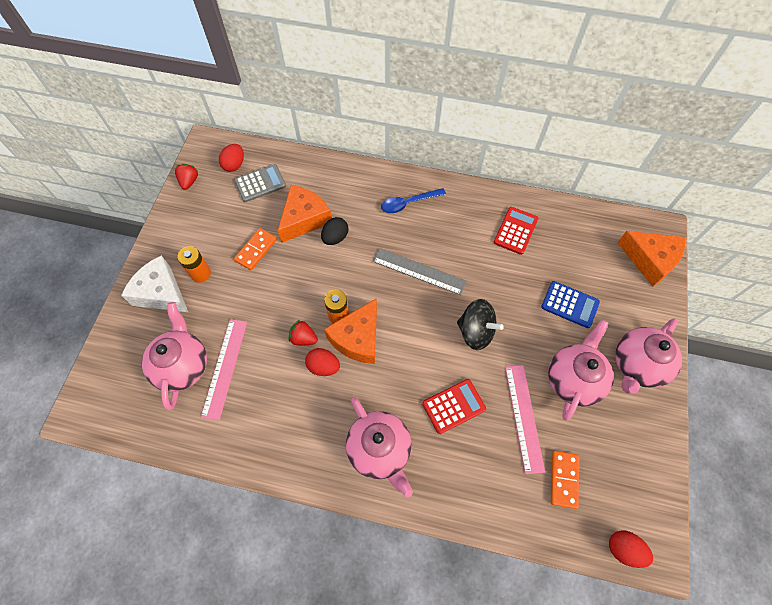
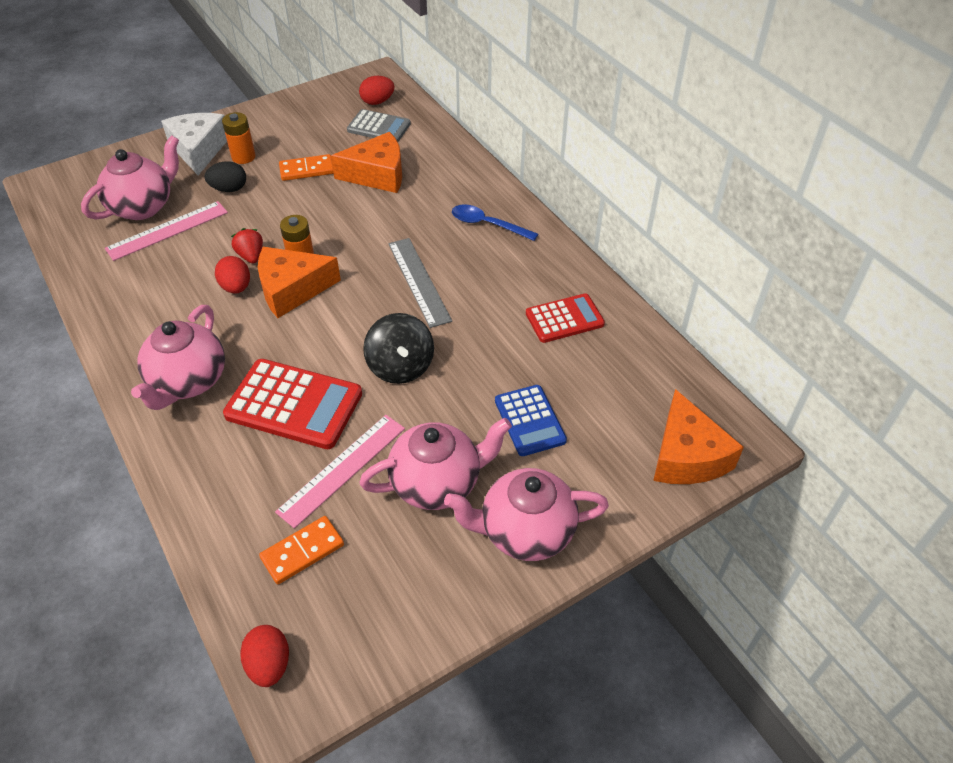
camera: 45 degrees right, 15 degrees down
(189, 181) = (326, 91): red strawberry -> none
(335, 237) = (383, 205): black egg -> black egg (229, 189)
(453, 406) = (294, 404): red calculator -> red calculator, size x1.59

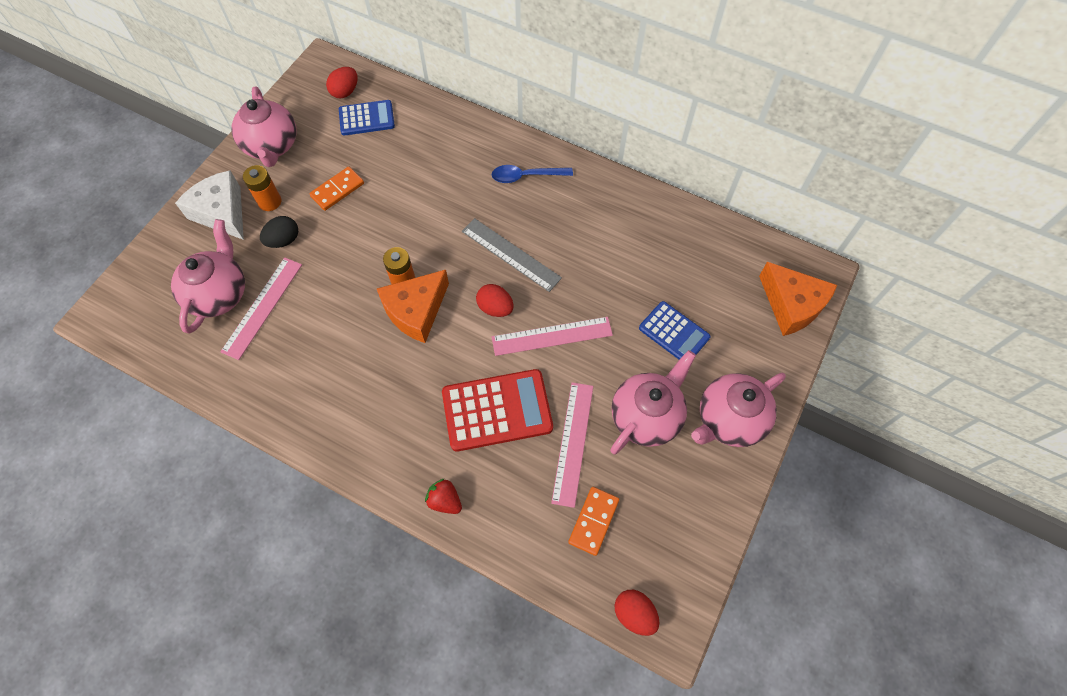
camera: 30 degrees left, 15 degrees up
(188, 381) = (398, 435): pink teapot -> pink teapot (272, 146)
(236, 287) = (368, 332): red egg -> red egg (495, 308)
(251, 256) = (357, 297): red strawberry -> red strawberry (445, 500)
(377, 174) = (402, 168): orange cheese -> none
(379, 127) = (366, 118): grey calculator -> blue calculator
(400, 366) = (552, 336): black spinning top -> pink ruler
(564, 319) = (640, 235): red calculator -> none

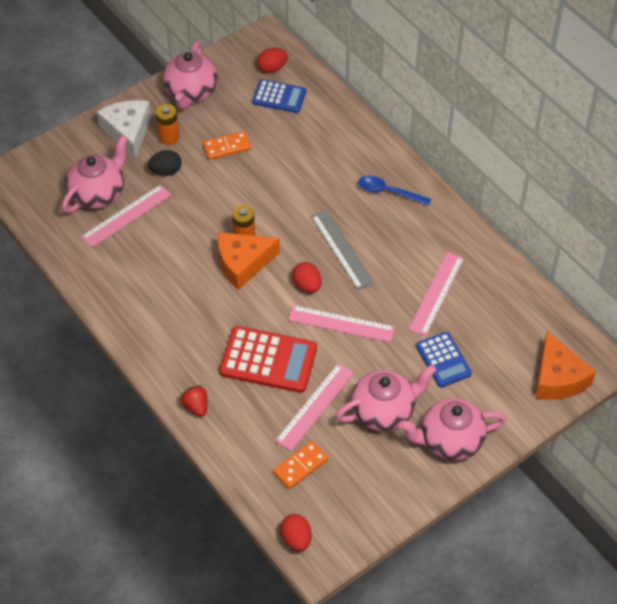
camera: 25 degrees right, 10 degrees down
(628, 264) = (436, 293): none -> pink ruler

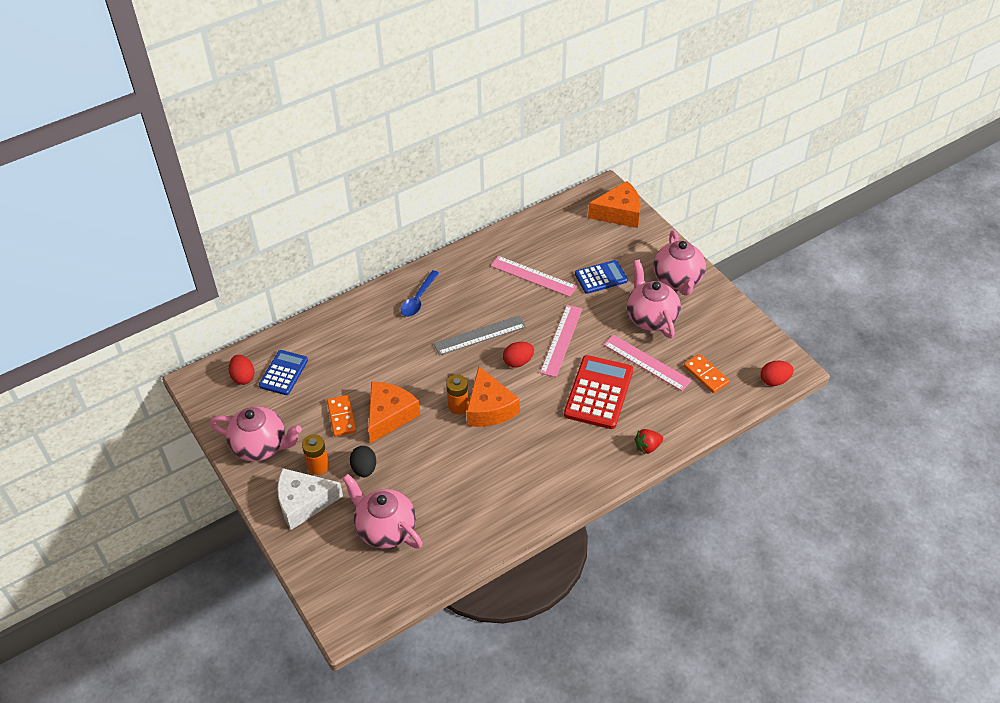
camera: 85 degrees left, 5 degrees down
(126, 216) = (418, 503): pink ruler -> none
(230, 183) = (389, 415): none -> orange cheese

